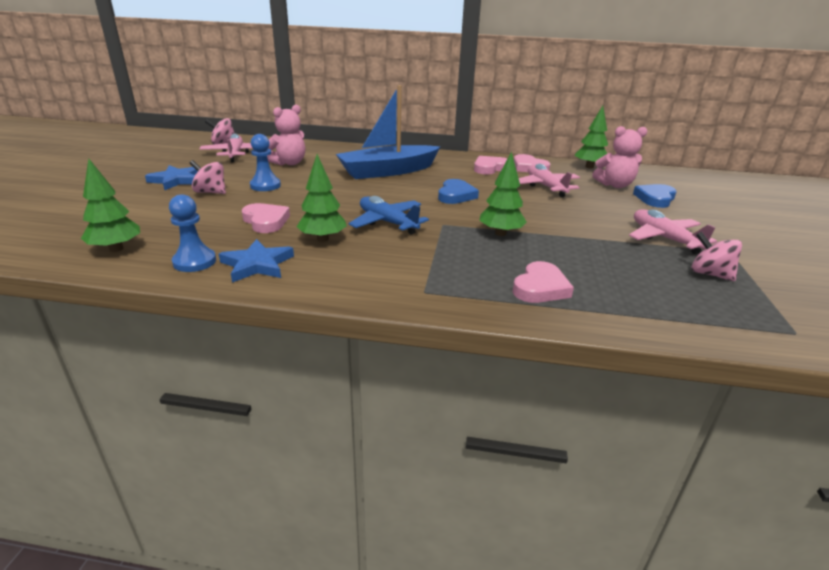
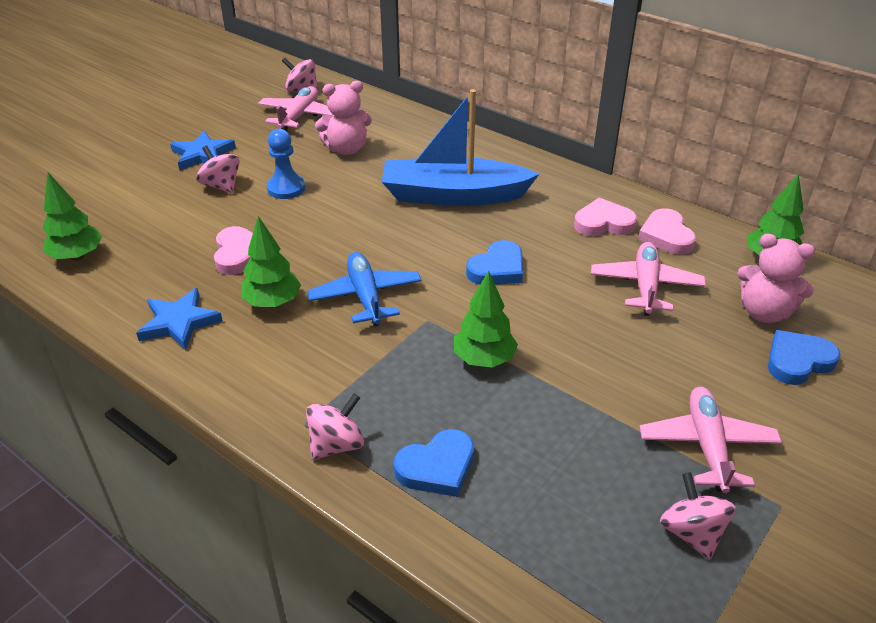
camera: 30 degrees right, 10 degrees up
(194, 262) = (128, 298): blue pawn -> none
(461, 296) = (336, 445): none -> pink spinning top
(540, 287) = (437, 467): pink heart -> blue heart

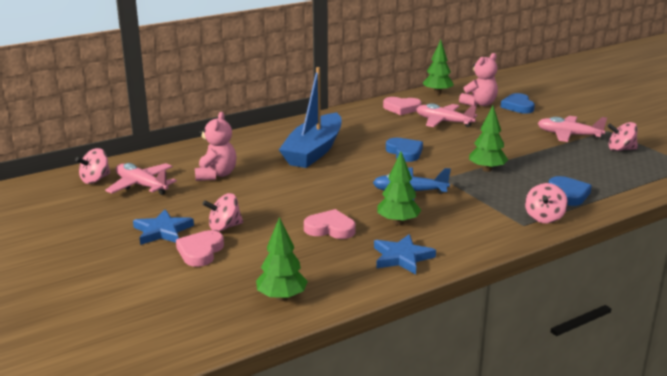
camera: 70 degrees left, 15 degrees down
(286, 188) = (252, 203): blue pawn -> none
(336, 445) = (544, 217): pink spinning top -> pink spinning top turned 135 degrees counterclockwise
(603, 223) = (378, 119): pink heart -> pink heart (200, 251)

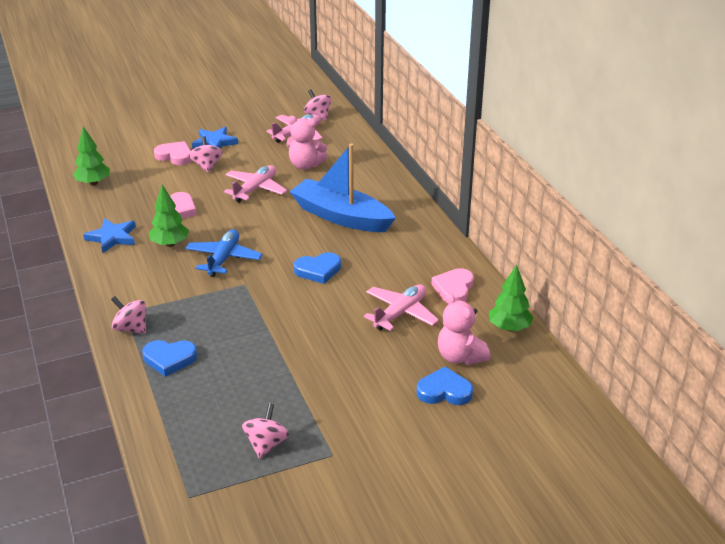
camera: 100 degrees right, 10 degrees up
(487, 169) = (253, 317): green tree -> none
(568, 135) = (328, 410): pink plane -> pink plane (255, 189)

